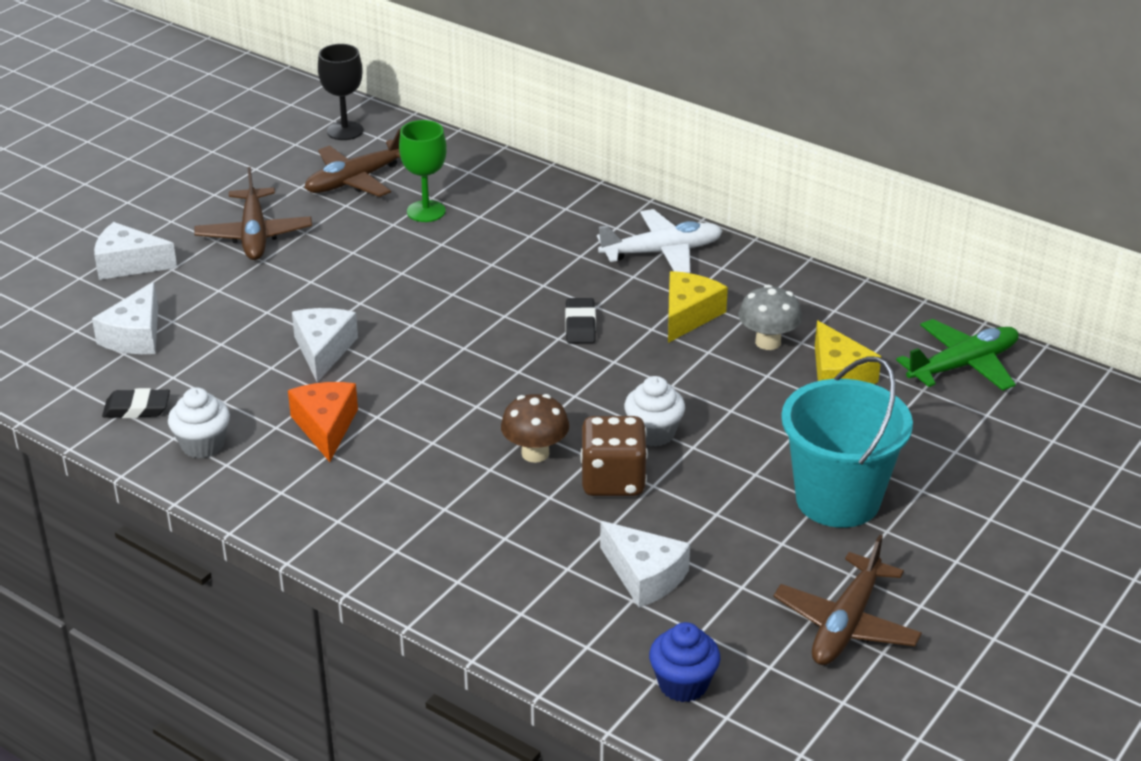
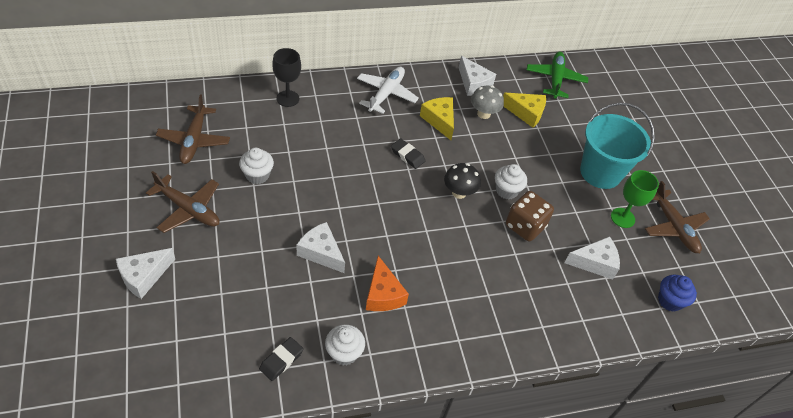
camera: 55 degrees left, 15 degrees up
(135, 336) = (215, 318): white cheese -> white cheese (473, 83)
(326, 427) = (383, 294): orange cheese -> orange cheese turned 135 degrees counterclockwise
(345, 131) = (144, 113): black goblet -> black goblet (287, 98)
(371, 246) = (257, 175): none -> white cupcake
(426, 211) = (255, 137): green goblet -> green goblet (622, 218)
(535, 453) = (481, 236): brown mushroom -> none
(583, 397) = (459, 192): none -> black mushroom

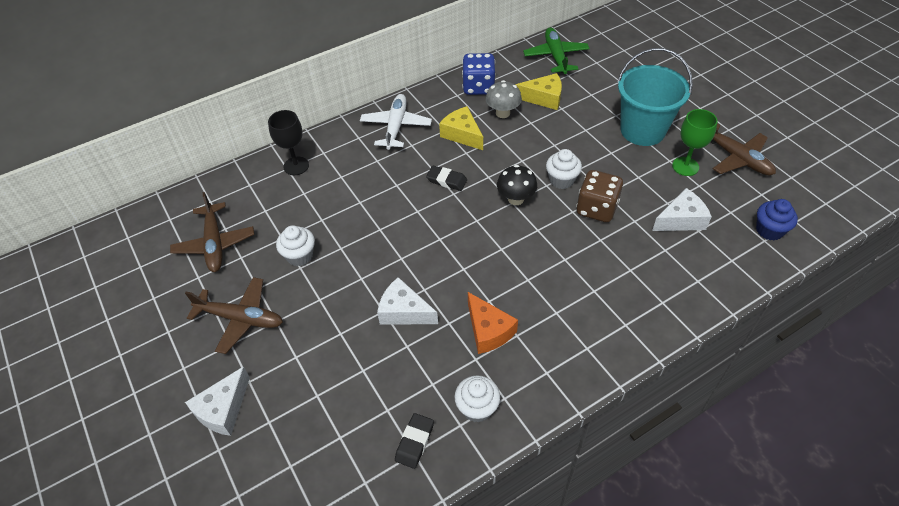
camera: 10 degrees left, 0 degrees up
(473, 83) = (478, 87): white cheese -> blue dice

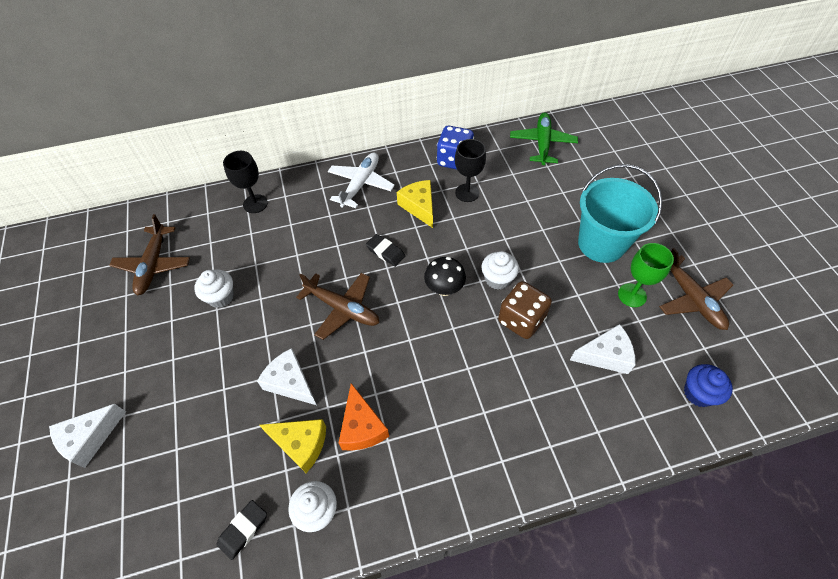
camera: 15 degrees right, 5 degrees up
(240, 318) = (143, 348): brown plane -> brown plane (342, 308)
(502, 113) = (467, 193): grey mushroom -> black goblet
(544, 98) = (513, 186): yellow cheese -> yellow cheese (301, 444)

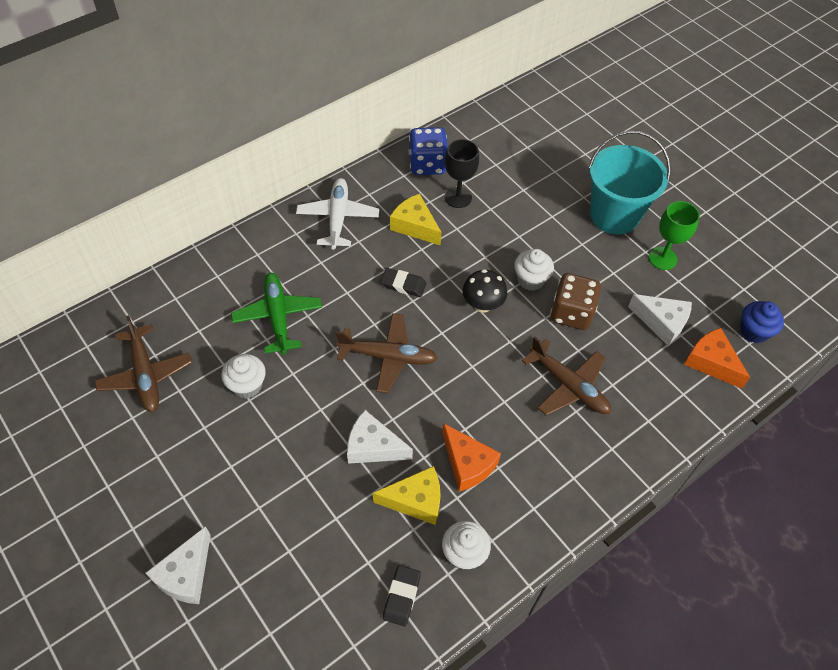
camera: 25 degrees left, 0 degrees up
(255, 204) = (227, 272): black goblet -> none
(542, 143) = (511, 123): green plane -> green plane (278, 317)
(605, 355) = (662, 323): white cheese -> white cheese turned 60 degrees clockwise
(640, 410) = (711, 362): none -> orange cheese
(691, 298) = (716, 246): brown plane -> brown plane (568, 386)

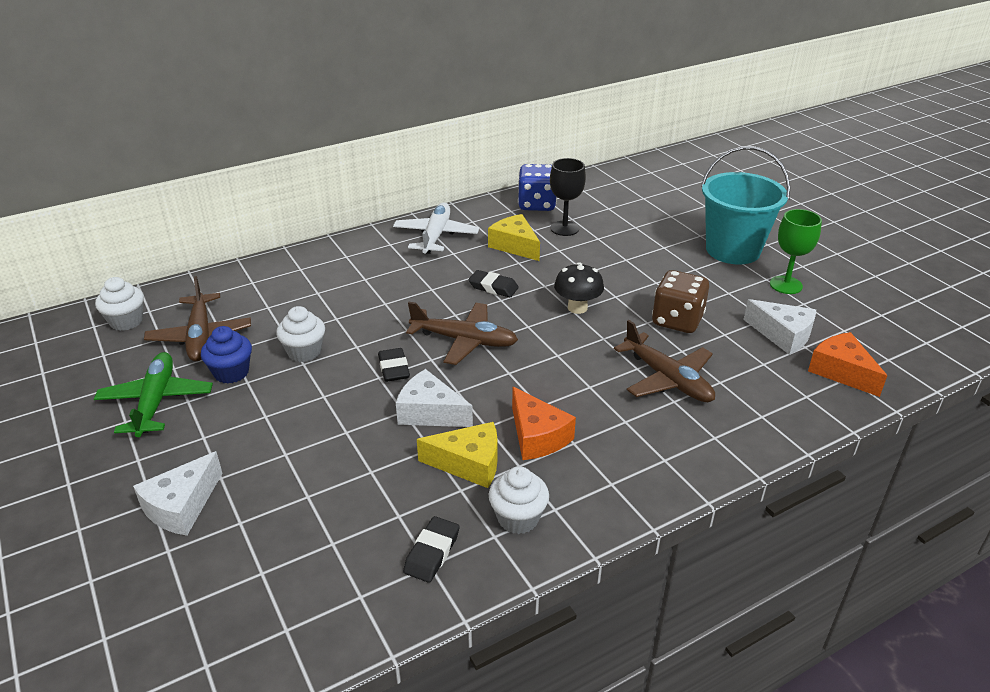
camera: 10 degrees right, 20 degrees down
(278, 317) = (353, 302): green plane -> green plane (156, 402)
(332, 397) = (394, 368): none -> black eraser
(530, 280) = (634, 292): white cupcake -> white cupcake (126, 321)
(754, 331) = (894, 349): blue cupcake -> blue cupcake (231, 373)

